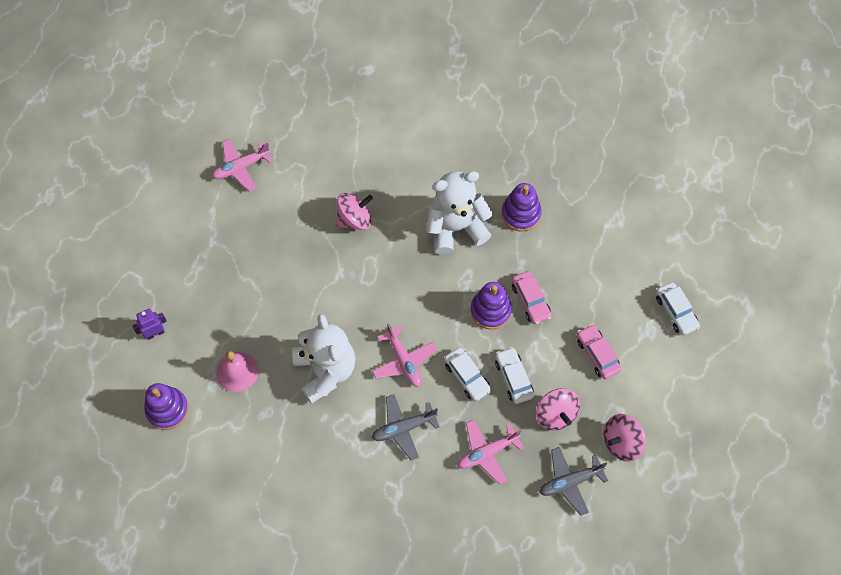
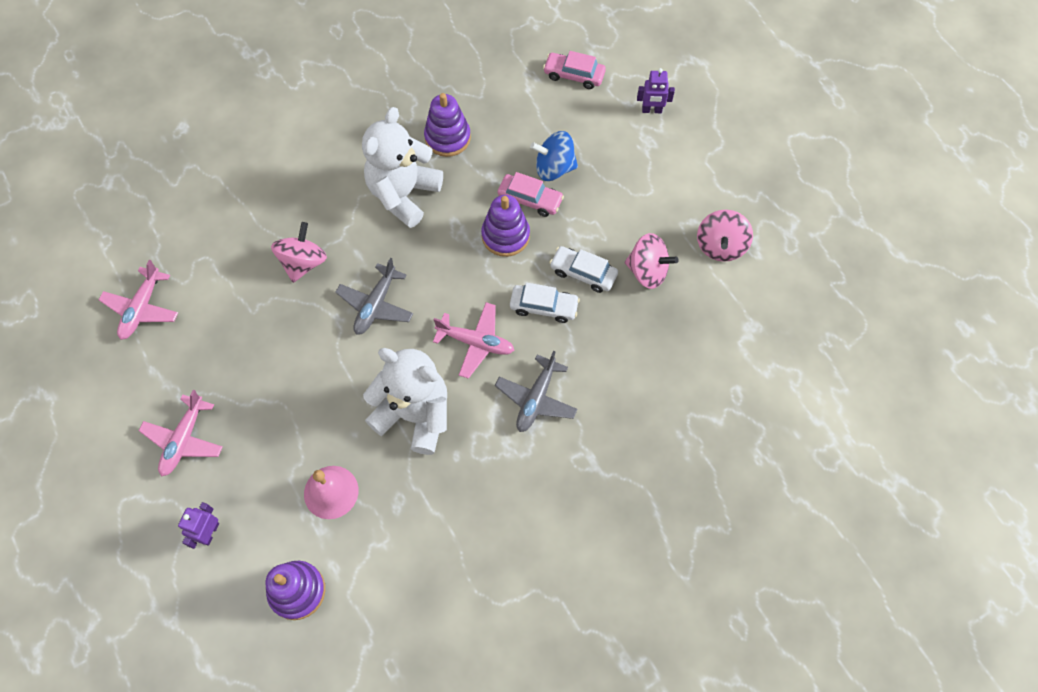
camera: 45 degrees left, 0 degrees up
(487, 453) = (627, 353): pink plane -> pink plane (184, 439)
(568, 293) = (554, 168): none -> blue spinning top
(570, 482) = (716, 313): grey plane -> grey plane (376, 305)
(597, 354) = (628, 195): pink car -> pink car (574, 75)
(676, 311) = (651, 110): white car -> purple robot

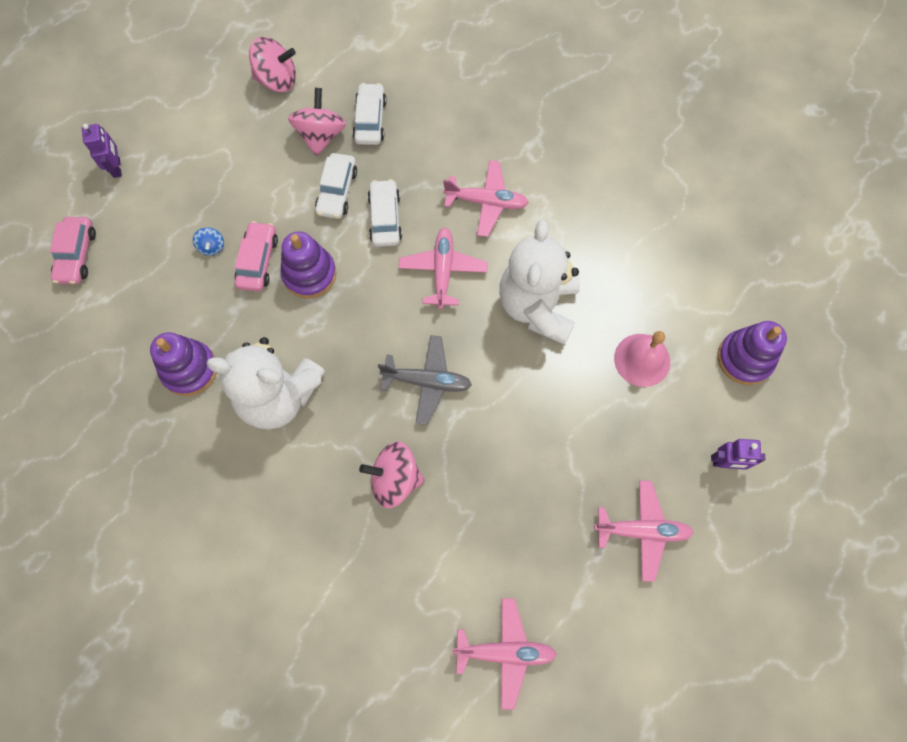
camera: 105 degrees left, 5 degrees up
(536, 399) = (486, 202): grey plane -> pink plane
(554, 168) = (212, 247): blue spinning top -> blue spinning top, size x0.50
(655, 317) = (370, 120): none -> white car

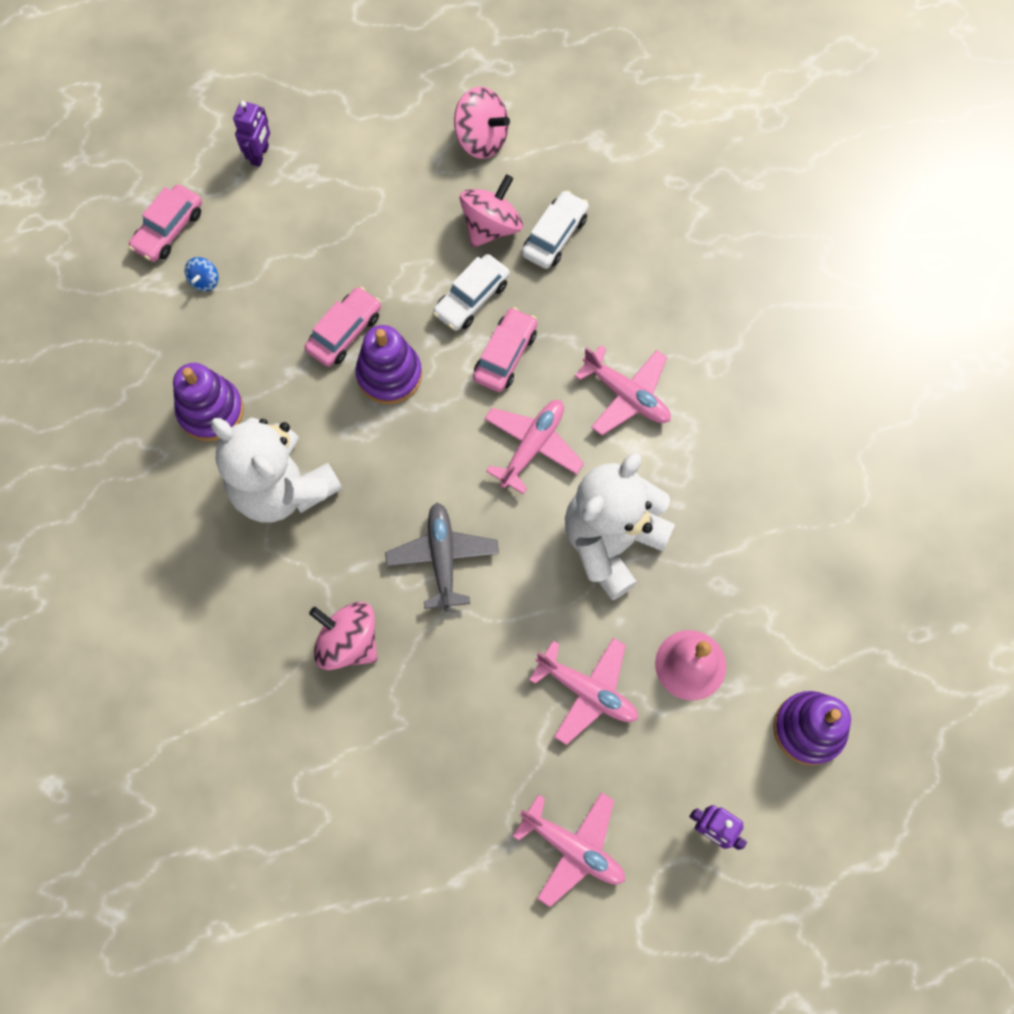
camera: 30 degrees right, 0 degrees up
(212, 247) = (307, 291): blue spinning top -> blue spinning top (205, 281)
(385, 218) = (505, 355): white car -> pink car
(427, 382) = (443, 558): grey plane -> grey plane turned 135 degrees counterclockwise
(505, 652) = (352, 885): pink plane -> pink plane (587, 691)

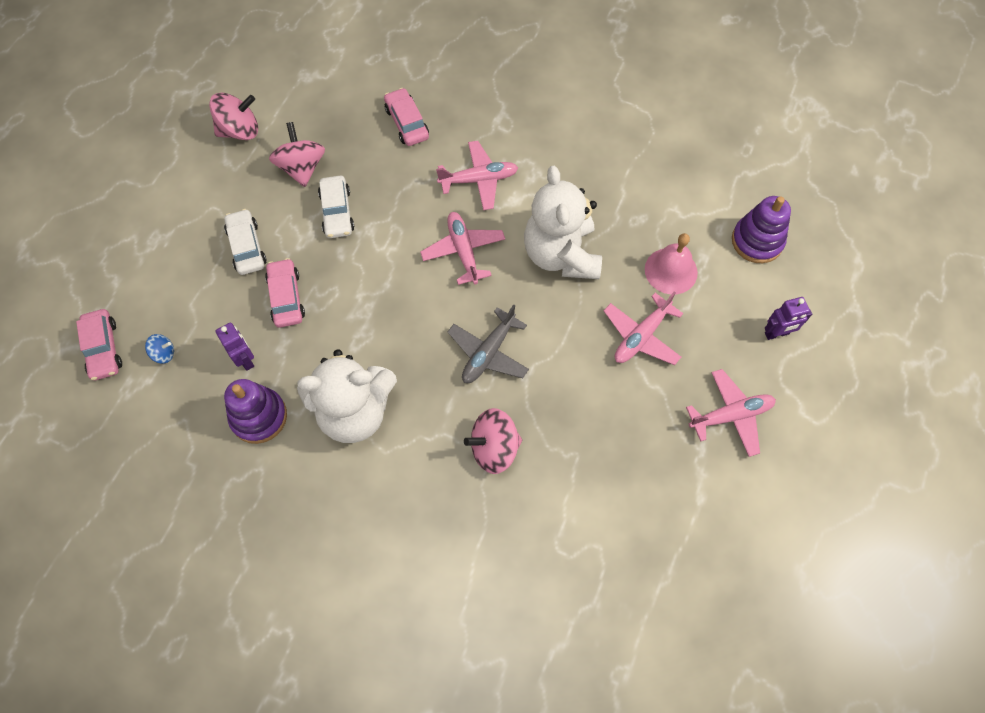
camera: 50 degrees left, 5 degrees down
(205, 281) = (164, 353): blue spinning top -> blue spinning top turned 60 degrees counterclockwise
(260, 155) = (112, 256): purple robot -> purple robot (245, 359)
(389, 375) = (340, 293): purple stacking toy -> none
(443, 558) = (488, 353): grey plane -> grey plane turned 90 degrees counterclockwise
(505, 355) = (391, 222): pink car -> pink car (407, 123)
(555, 236) = (343, 140): white car -> white car (247, 247)
(587, 691) = (641, 336): pink plane -> pink plane turned 150 degrees clockwise

